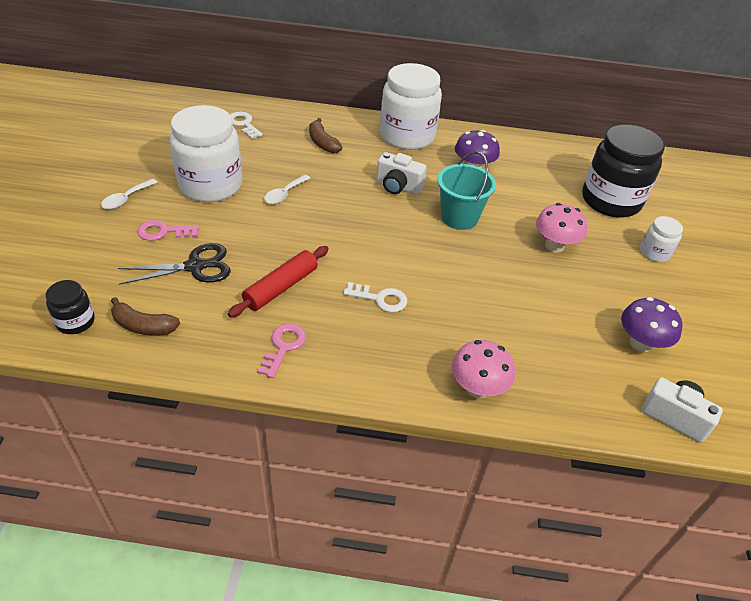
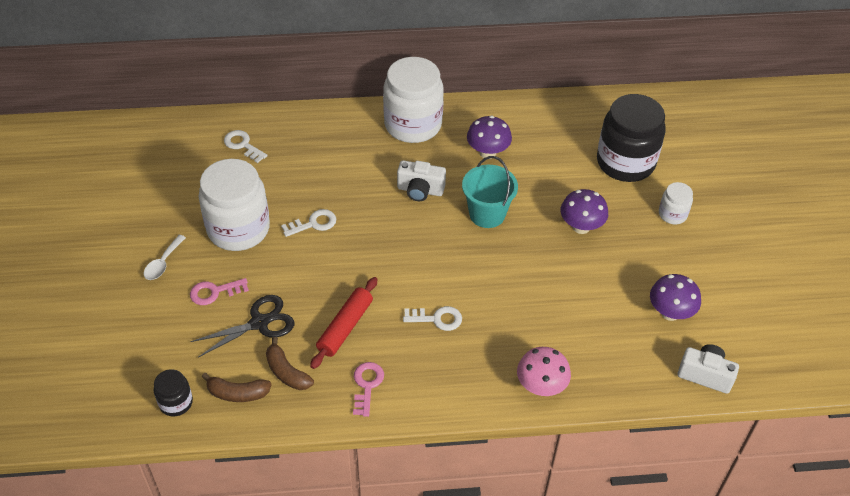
camera: 10 degrees left, 5 degrees up
(284, 194) = (313, 223): white spoon -> white key
(322, 143) = (330, 152): brown banana -> brown banana (287, 372)
(554, 246) = (581, 227): pink mushroom -> purple mushroom

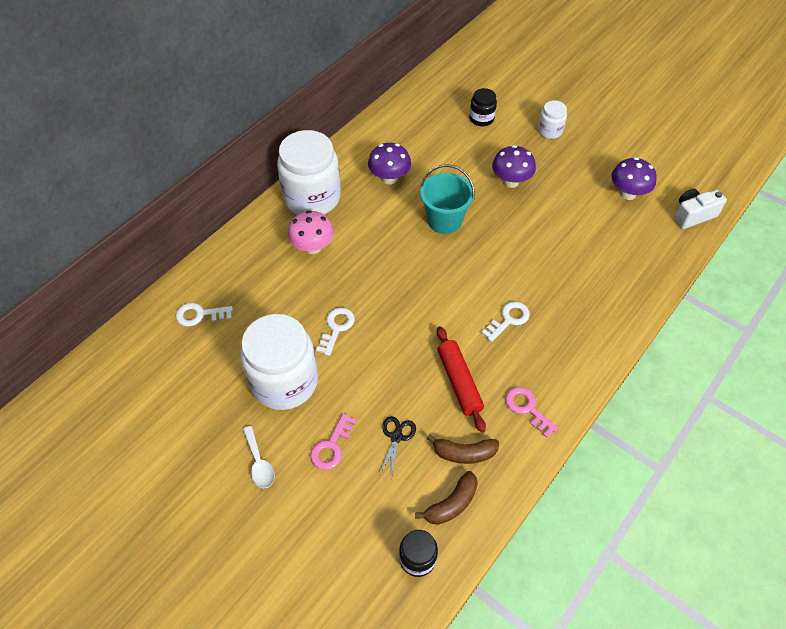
camera: 45 degrees left, 5 degrees up
(259, 323) = (396, 437): black scissors -> black scissors, size x0.62
(420, 190) = (379, 240): white camera -> none
(541, 386) = (624, 305): pink mushroom -> pink mushroom (312, 247)
(625, 162) = (481, 118): black jar -> black jar, size x0.47

